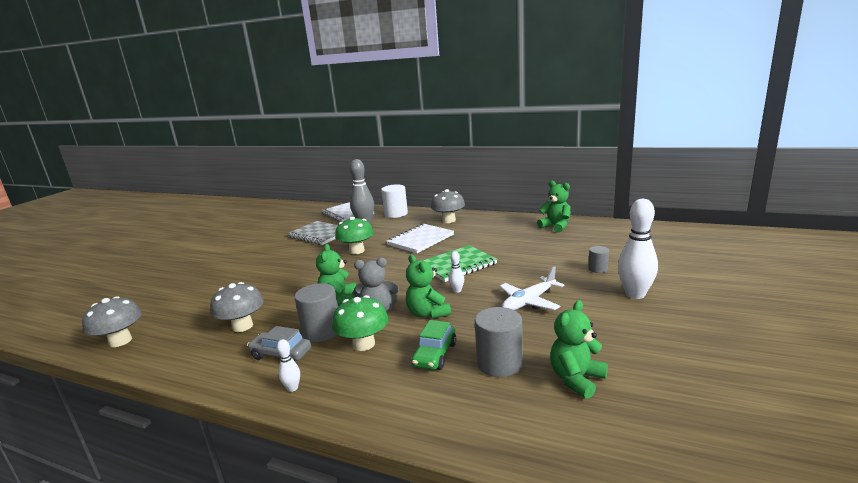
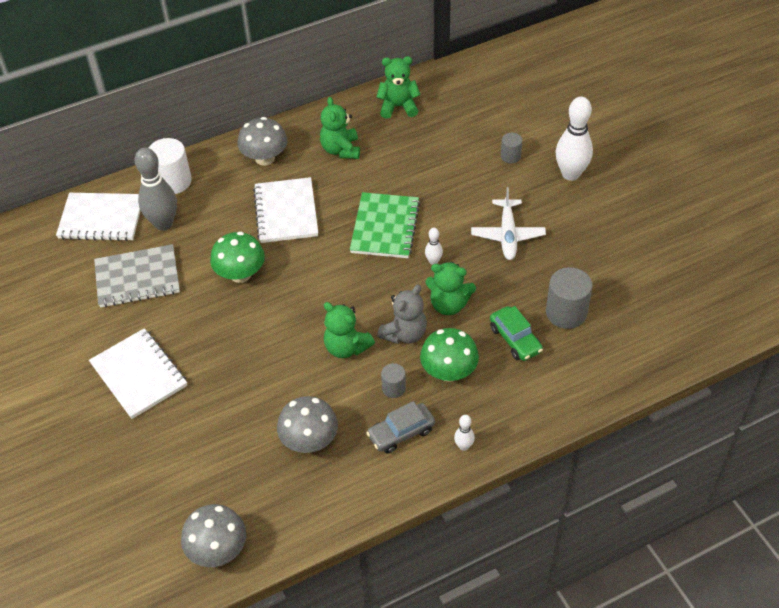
camera: 50 degrees left, 30 degrees up
(251, 262) = (139, 375): none -> white notebook
(322, 331) = (393, 388): grey cylinder -> grey cylinder, size x0.55
(576, 379) = (624, 289): green teddy bear -> green teddy bear (341, 150)

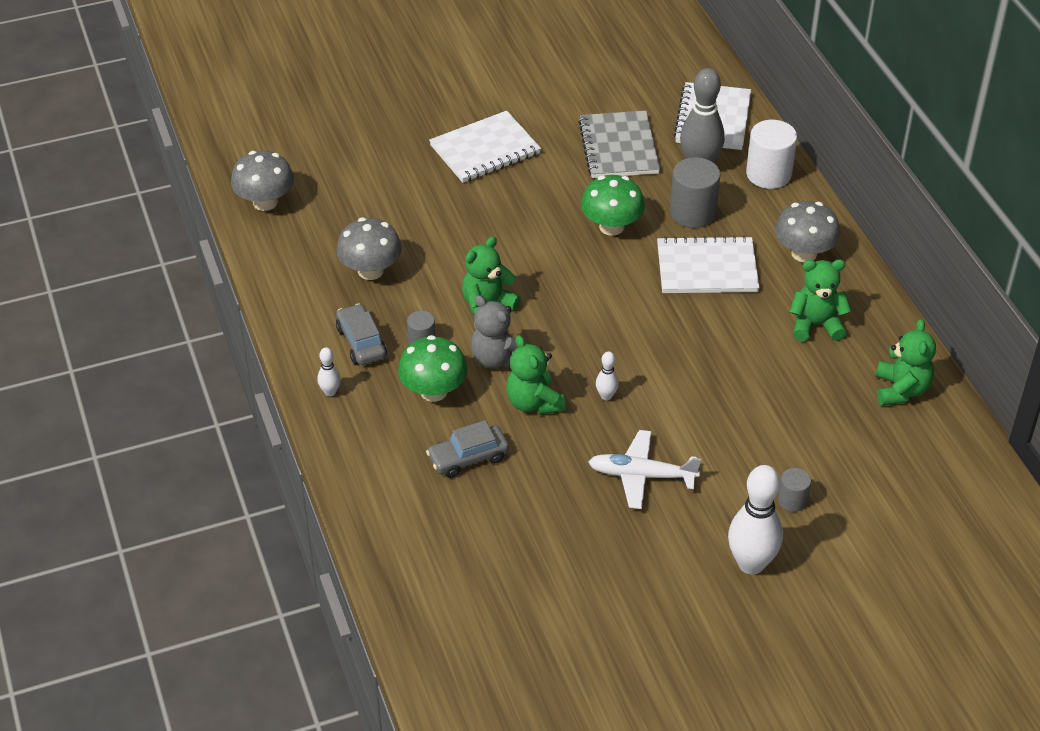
camera: 95 degrees right, 5 degrees down
(385, 227) = (670, 356): green notebook -> none
(449, 304) = (534, 402): green teddy bear -> green teddy bear turned 45 degrees counterclockwise
(515, 339) = (468, 458): green car -> grey car
(566, 313) = (499, 515): grey cylinder -> grey cylinder (693, 212)

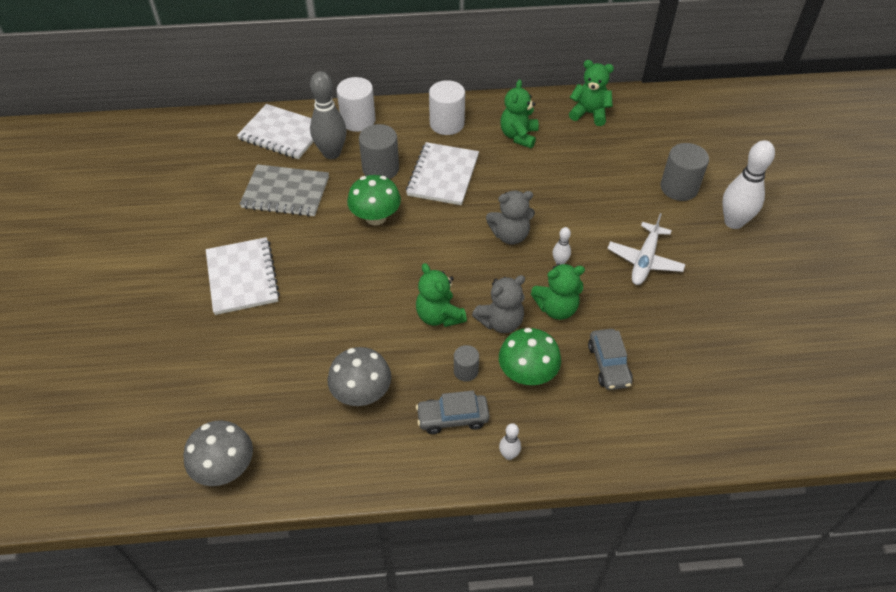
camera: 75 degrees left, 5 degrees up
(632, 345) = (510, 235): none -> grey teddy bear
(792, 500) = (679, 188): grey cylinder -> grey cylinder, size x1.81
(804, 253) = (447, 124): grey mushroom -> white cylinder

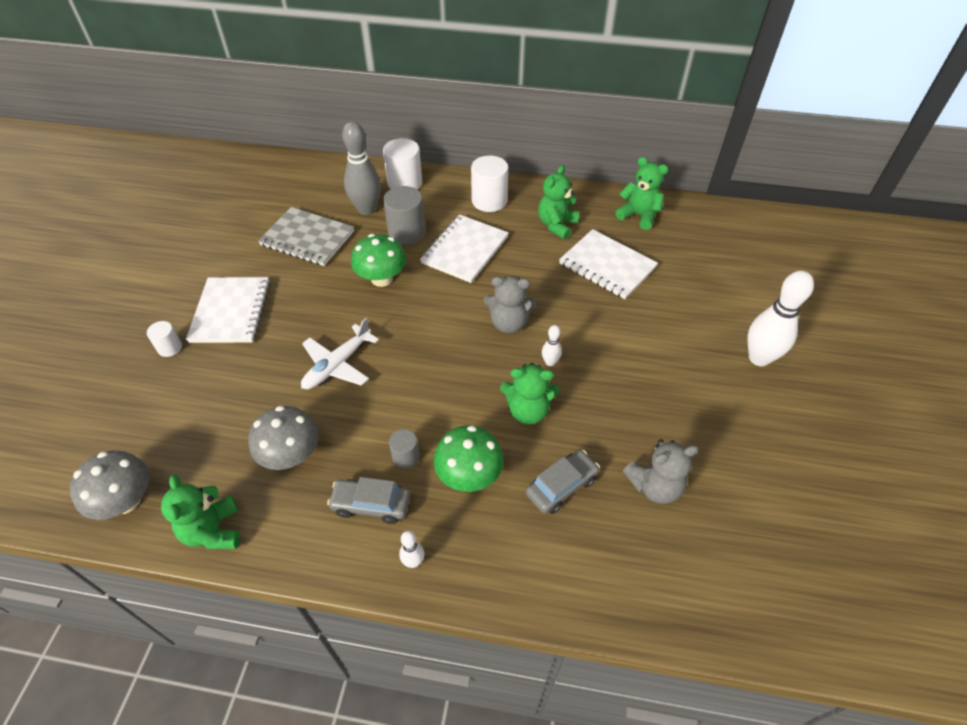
camera: 15 degrees right, 0 degrees up
(198, 323) = (170, 347): none -> white cylinder
(282, 134) = (329, 183): white notebook -> white notebook (607, 266)
(439, 316) = (402, 391): green teddy bear -> green teddy bear (213, 531)
(500, 322) = (463, 412): grey teddy bear -> grey teddy bear (654, 486)
(608, 365) = (561, 486): grey car -> grey car turned 135 degrees counterclockwise
(645, 260) = (643, 379): white plane -> white plane (338, 365)
(679, 188) = (709, 309): grey cylinder -> none

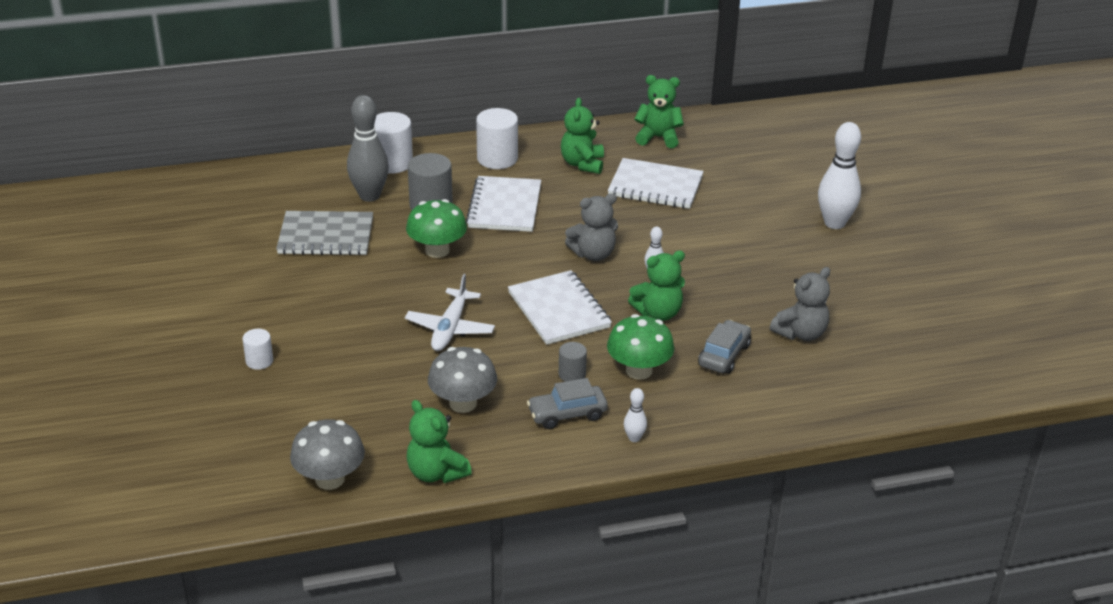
camera: 25 degrees left, 15 degrees down
(231, 311) = (298, 316): white notebook -> white notebook (559, 310)

